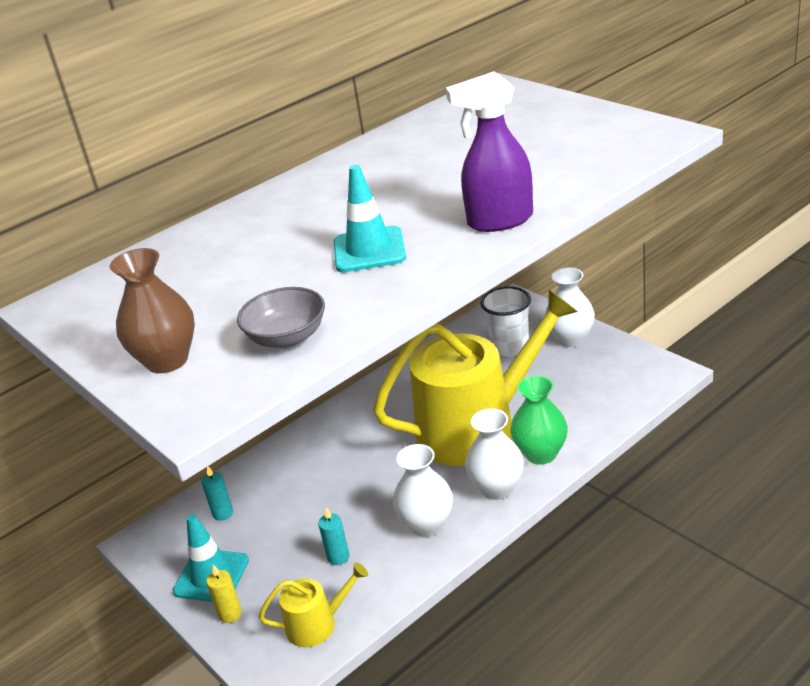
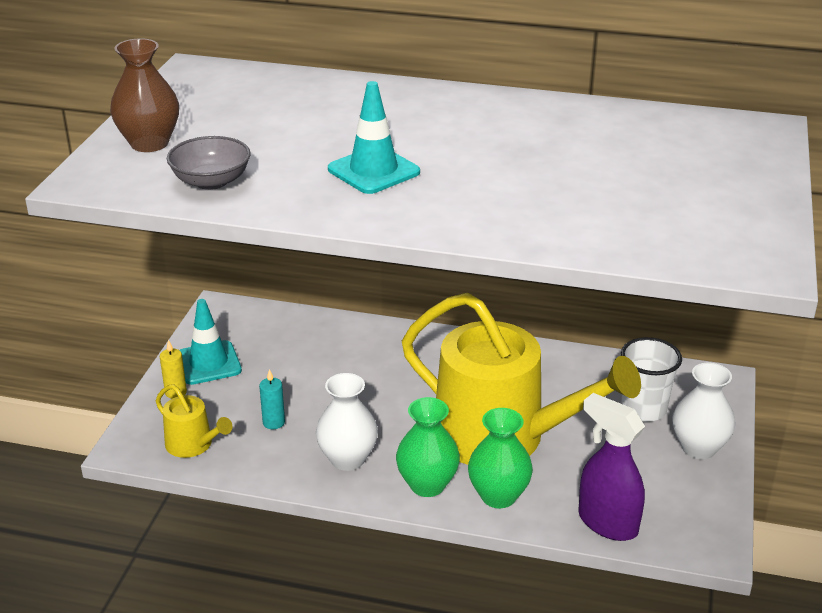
camera: 50 degrees right, 0 degrees up
(223, 513) = (279, 335): turquoise candle -> none
(497, 488) = (427, 485): white vase -> green vase
(499, 221) = (479, 219): purple spray bottle -> purple spray bottle (607, 523)

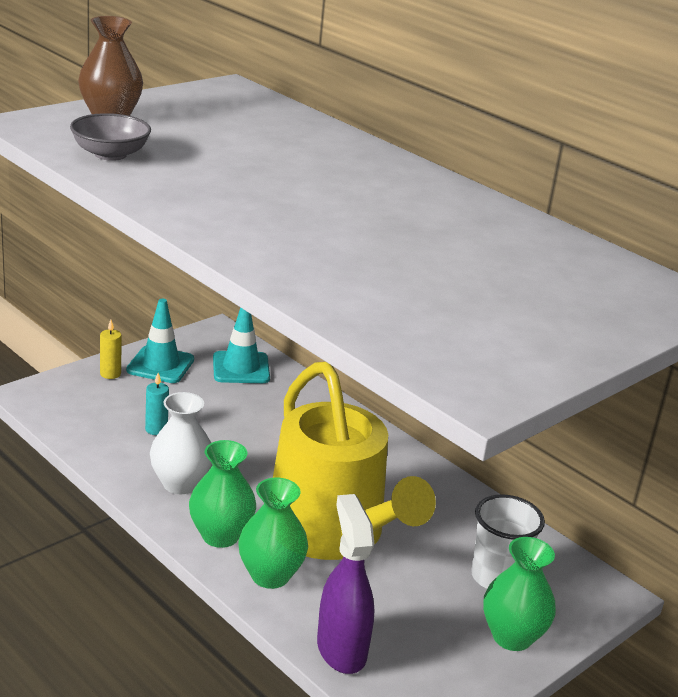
camera: 30 degrees right, 5 degrees down
(193, 445) = (77, 415): yellow watering can -> none
(373, 171) = (247, 193): turquoise traffic cone -> turquoise traffic cone (241, 368)
(698, 448) = (512, 637): white vase -> green vase

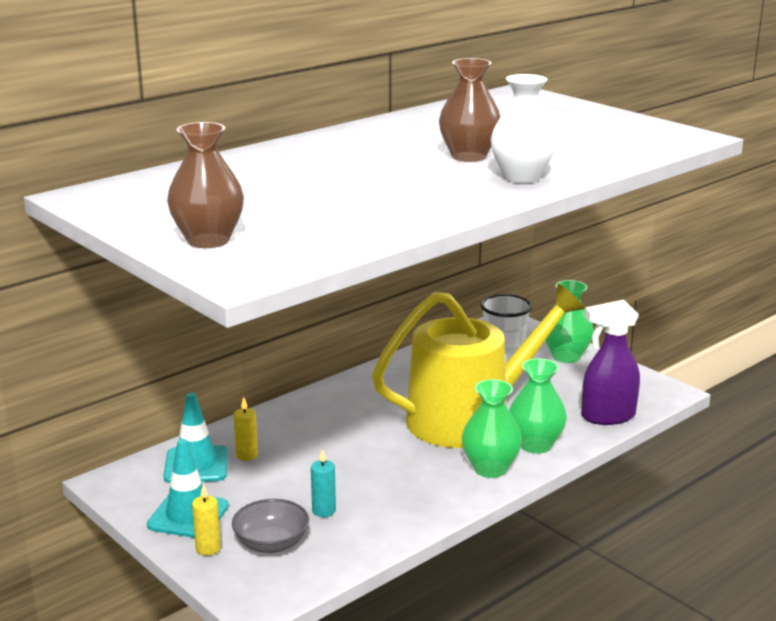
camera: 85 degrees left, 5 degrees down
(110, 154) = (328, 235): grey bowl -> grey bowl (271, 543)
(180, 484) = (417, 492): white vase -> white vase (521, 177)
(256, 392) = (247, 455): none -> yellow candle
(356, 233) = (468, 156): none -> brown vase

